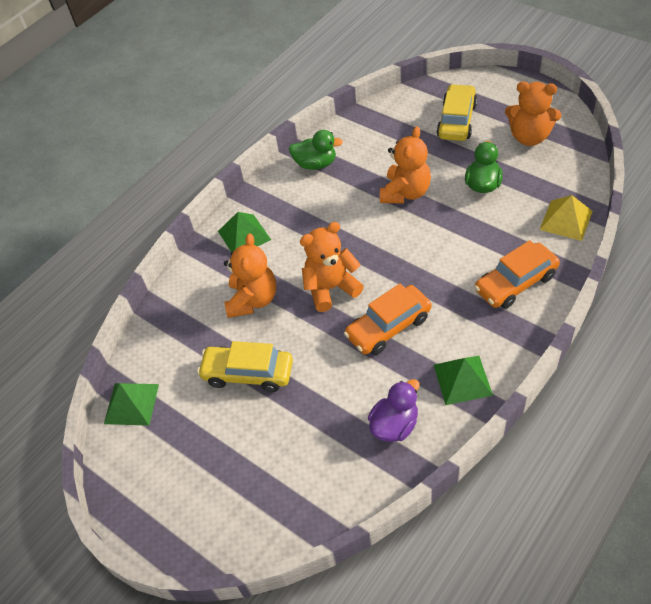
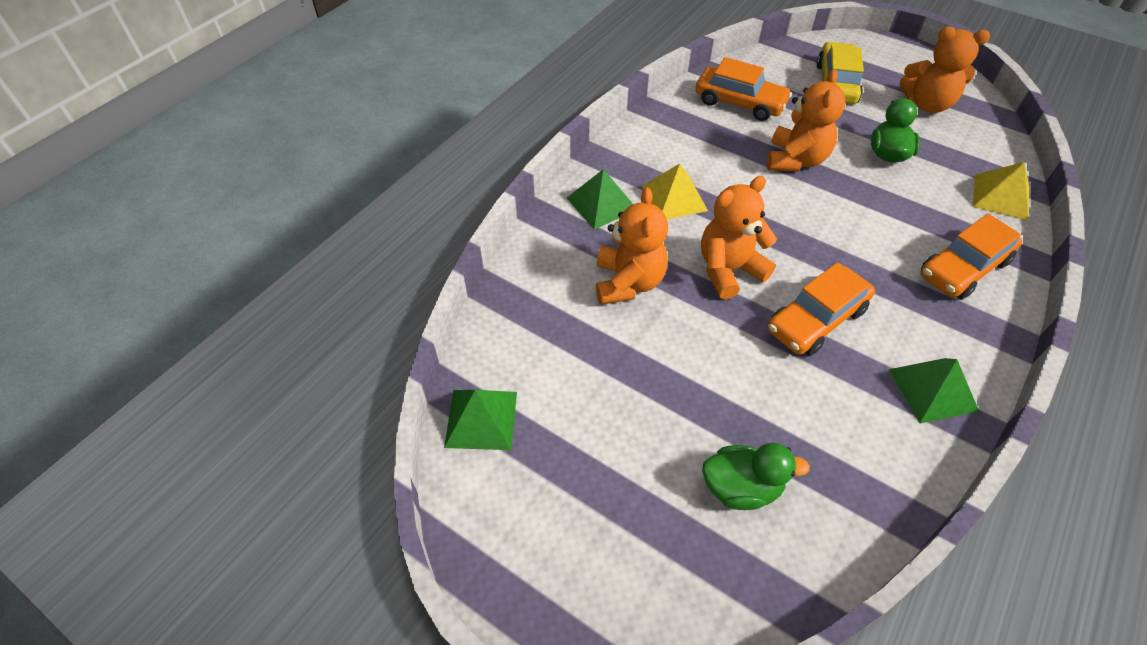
camera: 10 degrees left, 0 degrees up
(248, 373) = (640, 378): yellow car -> none
(301, 229) = (674, 198): none -> yellow pyramid
(315, 164) = (676, 124): green duck -> green duck (741, 488)
(371, 142) = (739, 103): none -> orange car
(394, 425) = (858, 451): purple duck -> none

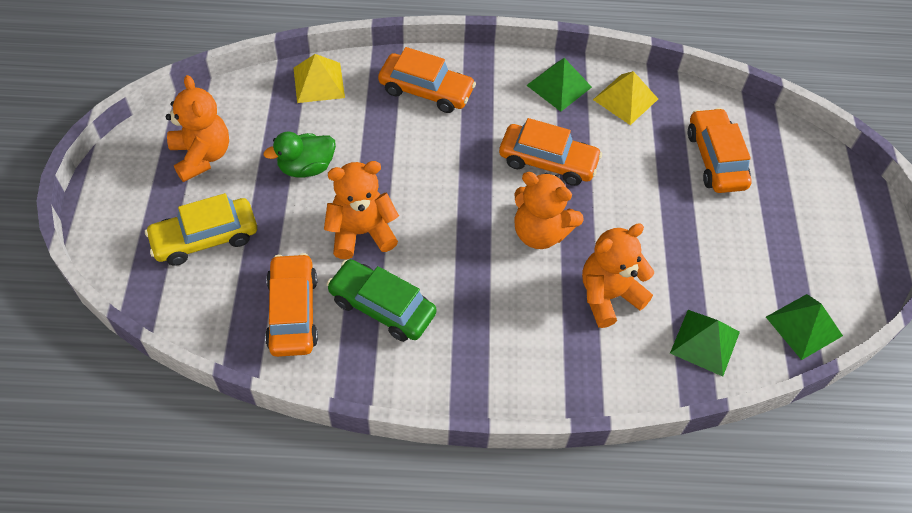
camera: 125 degrees left, 5 degrees up
(601, 203) = (533, 364): green pyramid -> green pyramid (705, 342)
(674, 198) = (482, 307): yellow pyramid -> yellow pyramid (625, 99)
(714, 145) = (382, 307): none -> green car
(741, 488) = (715, 159): green duck -> orange car

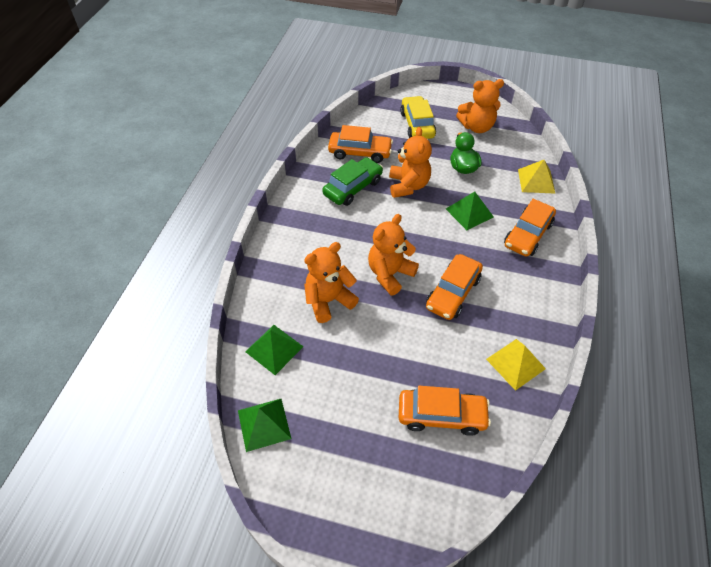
camera: 105 degrees right, 5 degrees down
(559, 86) = (531, 318): green pyramid -> green pyramid (469, 212)
(608, 296) = (328, 301): orange teddy bear -> orange teddy bear turned 105 degrees counterclockwise

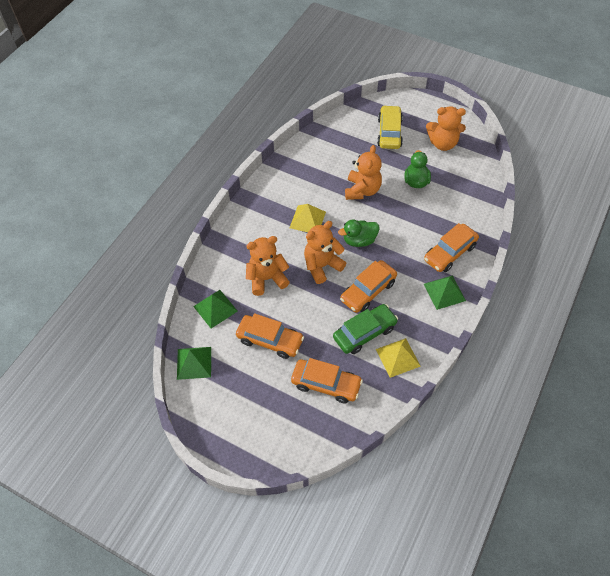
camera: 15 degrees right, 5 degrees up
(353, 188) = (314, 184): green car -> green car (364, 333)
(360, 152) = (330, 152): orange car -> orange car (270, 340)
(423, 239) = (359, 240): none -> green duck
(469, 212) = (406, 224): green pyramid -> green pyramid (444, 292)
(536, 181) = (477, 205): yellow pyramid -> yellow pyramid (307, 220)

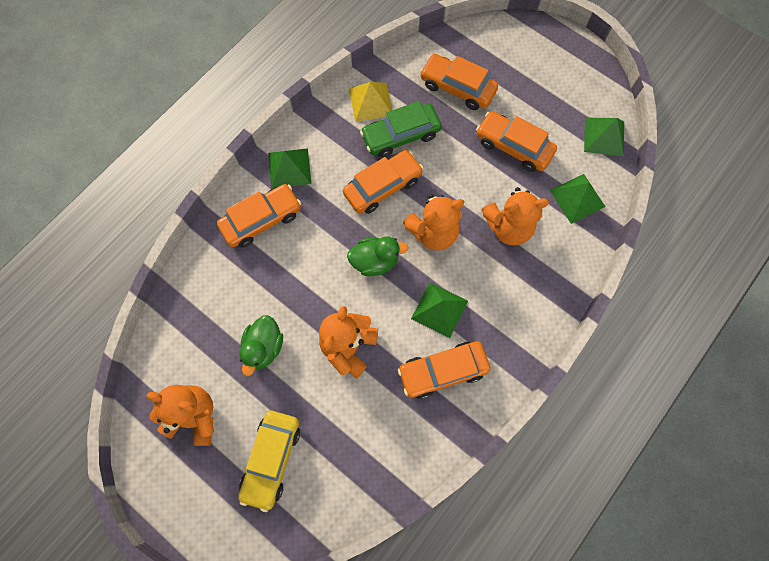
camera: 170 degrees left, 15 degrees up
(298, 188) = (442, 371): none -> orange car
(307, 220) = (439, 309): yellow pyramid -> green pyramid

